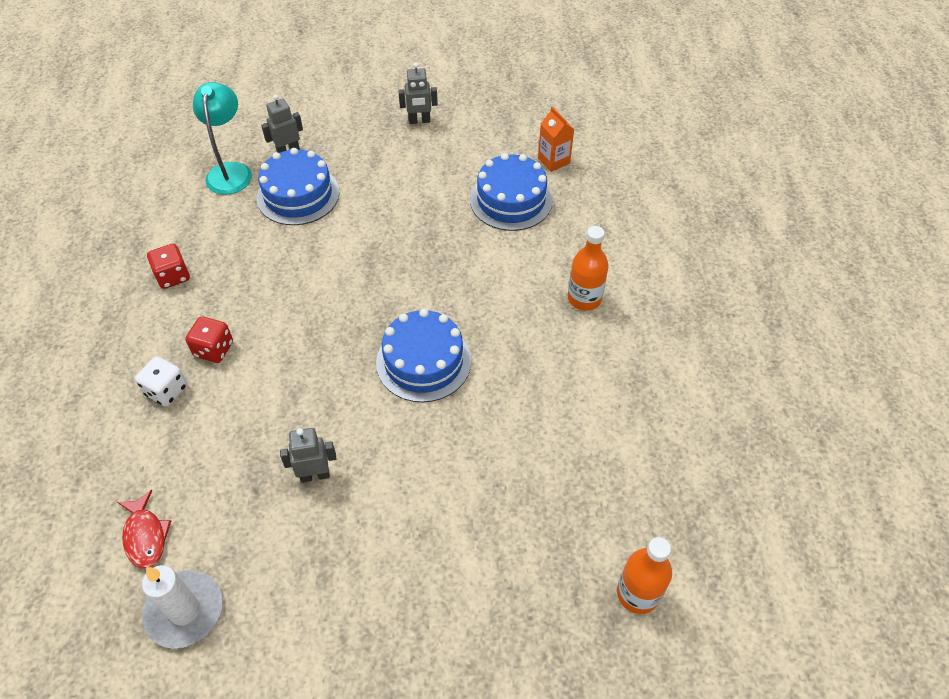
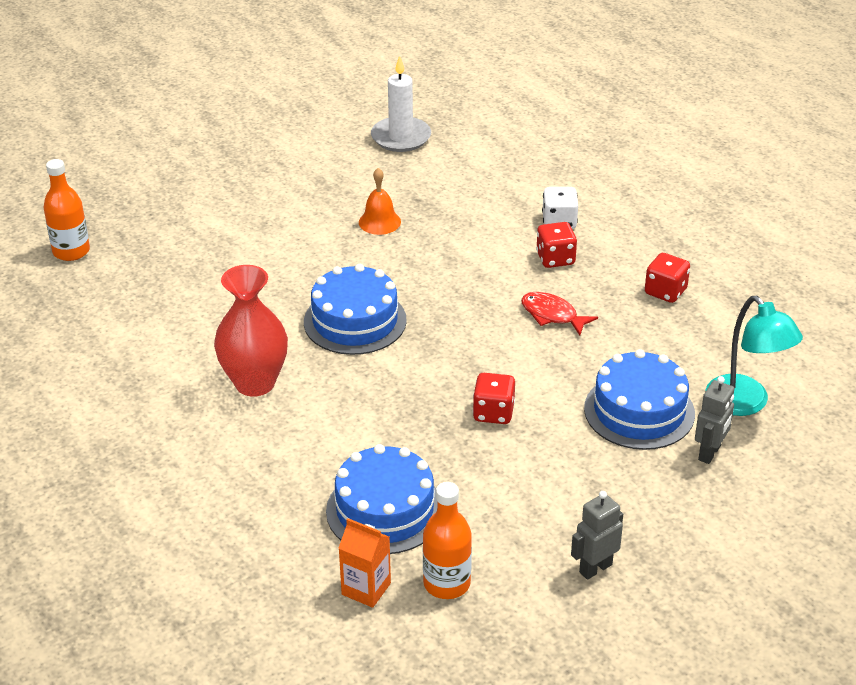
camera: 150 degrees right, 15 degrees down
(145, 536) = (470, 154): red fish -> red fish (552, 315)
(315, 475) = (379, 222): grey robot -> orange bell
(389, 234) = (493, 413): none -> red dice
(539, 336) = (255, 383): none -> red vase
(584, 298) = (226, 436): orange bottle -> orange bottle (447, 583)

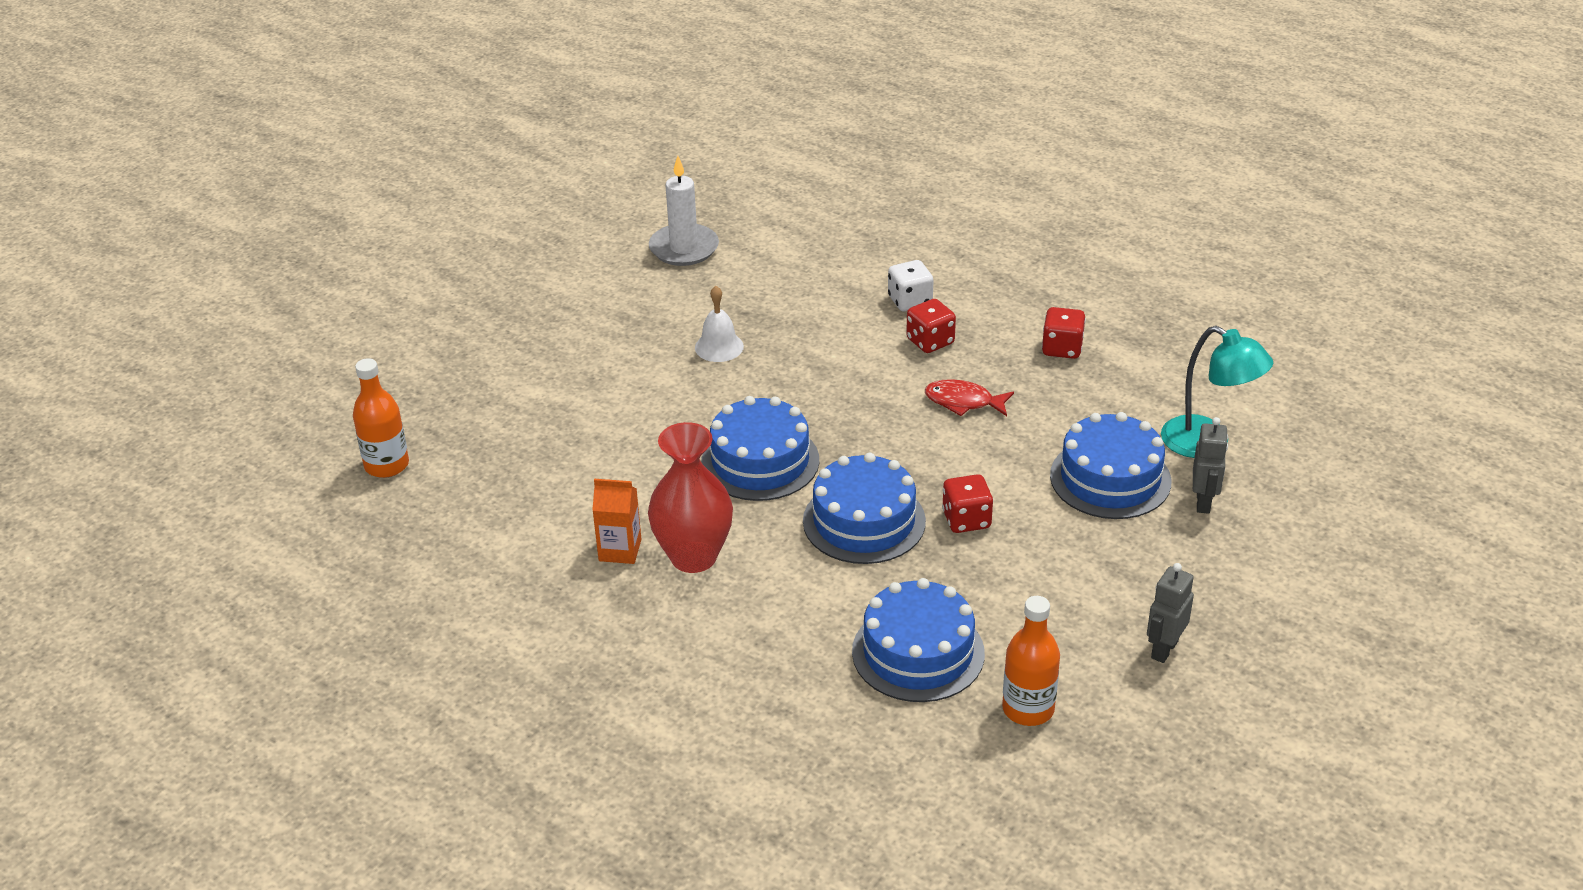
camera: 20 degrees left, 0 degrees up
(366, 589) = (950, 739): orange carton -> orange carton (620, 550)
(379, 222) = (719, 347): orange bell -> white bell
(408, 391) = (864, 521): none -> blue cake

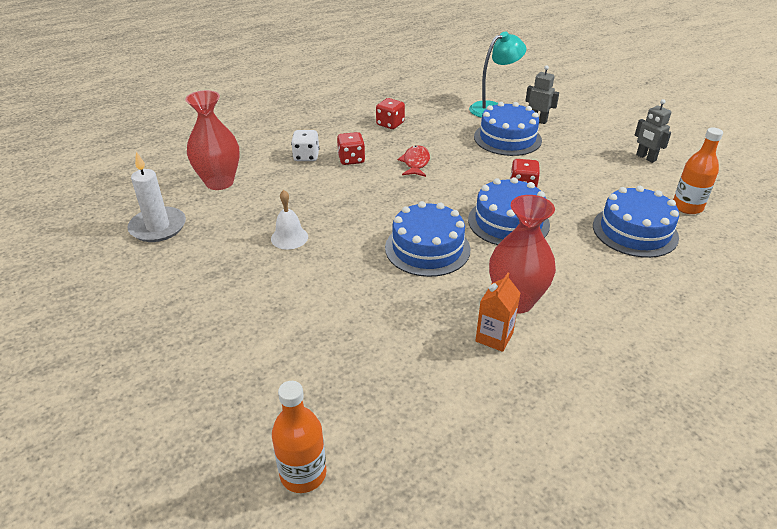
camera: 70 degrees left, 0 degrees up
(800, 255) = (219, 182): none -> red vase
(963, 402) = (416, 163): red fish -> red fish turned 150 degrees clockwise

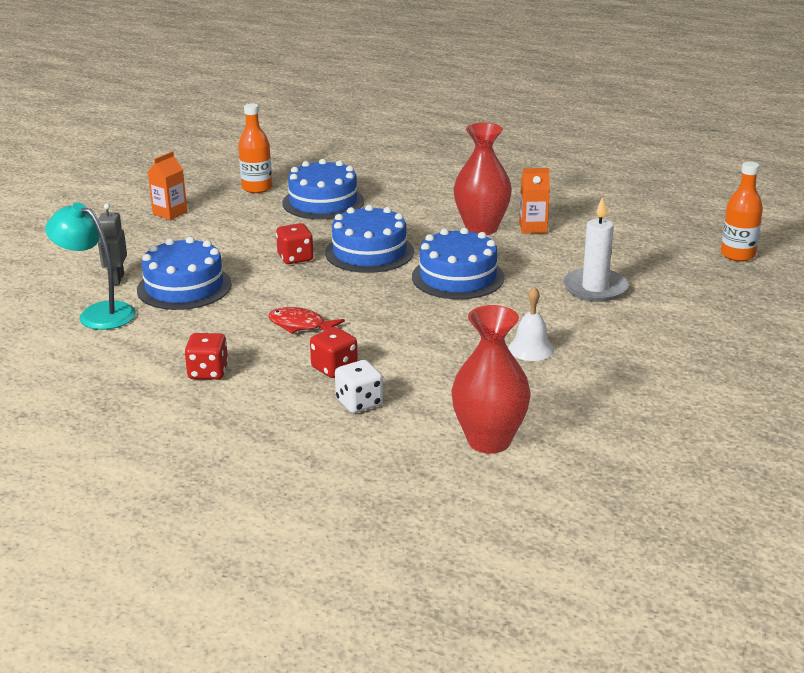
camera: 120 degrees left, 10 degrees down
(158, 227) = (621, 438): white candle -> white candle (595, 288)
(416, 163) = (300, 325): red fish -> red fish turned 45 degrees clockwise
(645, 158) = (170, 213): grey robot -> orange carton

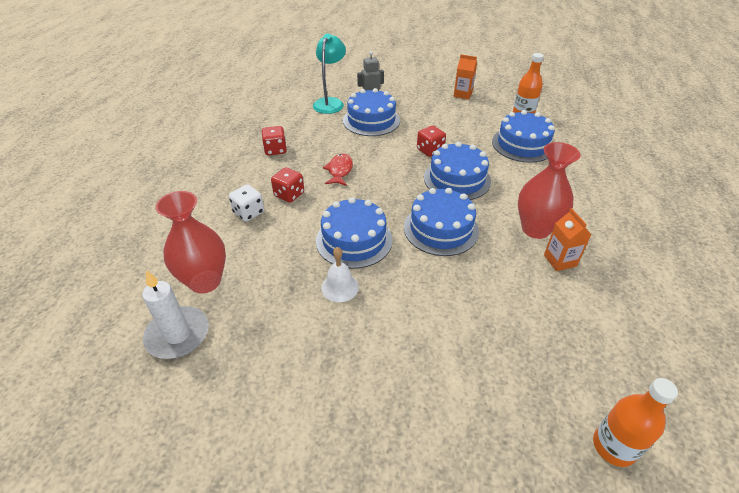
camera: 75 degrees right, 15 degrees up
(453, 331) = (354, 240): none -> blue cake
(595, 288) = (463, 318): white candle -> white candle (178, 335)

